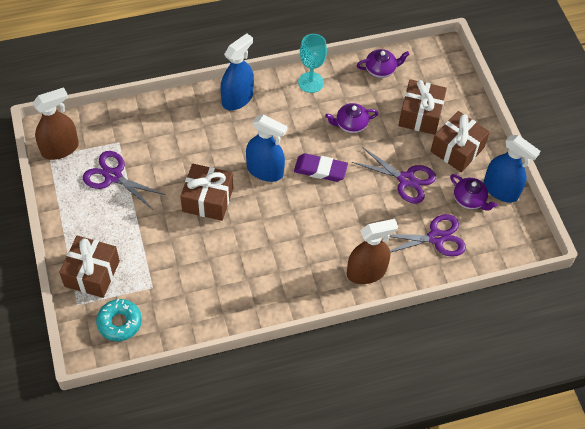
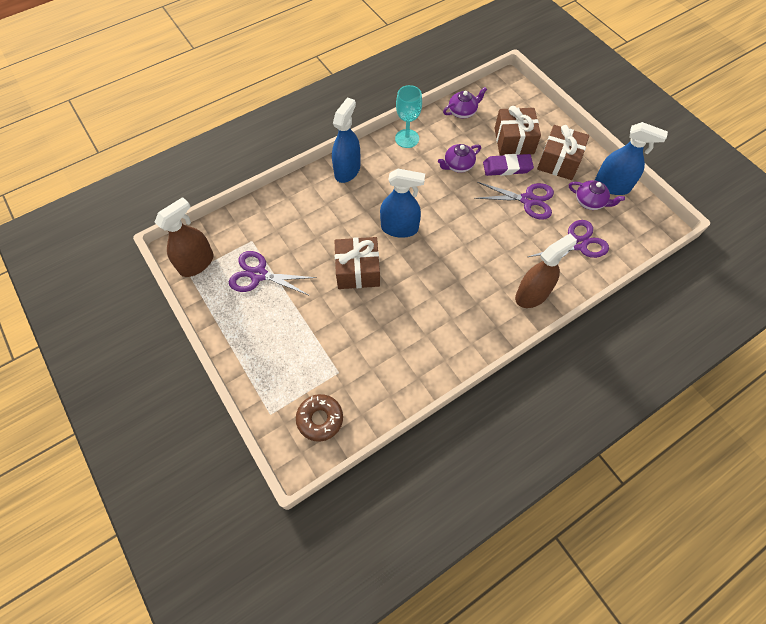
camera: 15 degrees left, 5 degrees up
(92, 273) = (273, 377): brown gift -> none
(119, 323) = (320, 419): turquoise donut -> brown donut
(320, 169) = (449, 213): purple eraser -> purple eraser (507, 167)

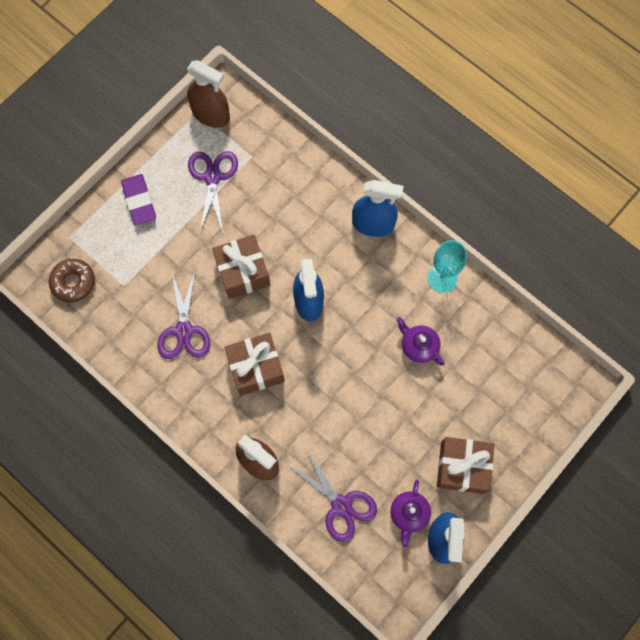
camera: 75 degrees right, 10 degrees up
(462, 111) = (508, 335): purple teapot -> none
(507, 167) = (433, 405): purple eraser -> purple eraser (139, 201)
(514, 141) = (479, 406): brown gift -> brown gift (256, 368)
(528, 200) = (389, 438): purple scissors -> purple scissors (184, 331)

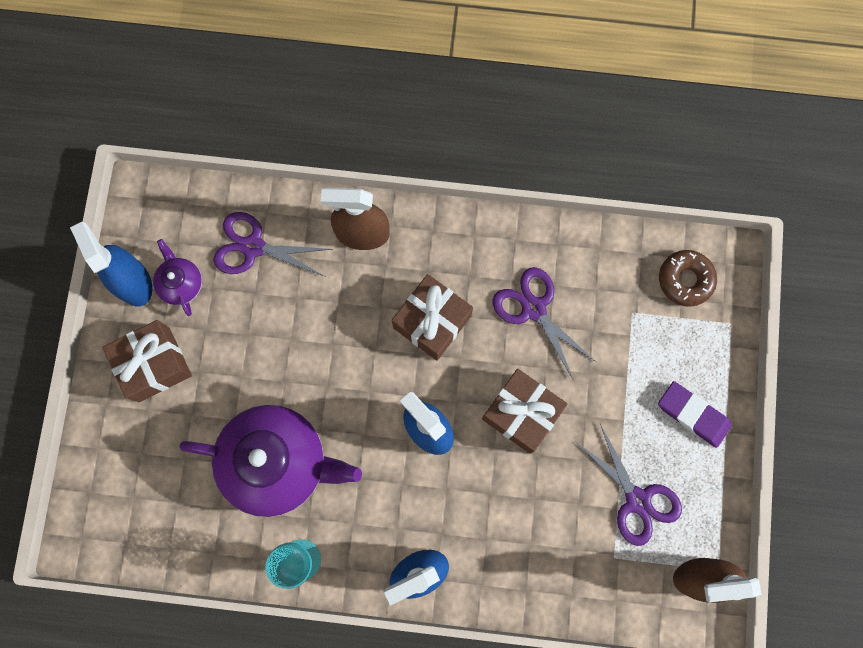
camera: 145 degrees right, 5 degrees up
(418, 346) = (278, 462): purple teapot -> purple teapot, size x2.18

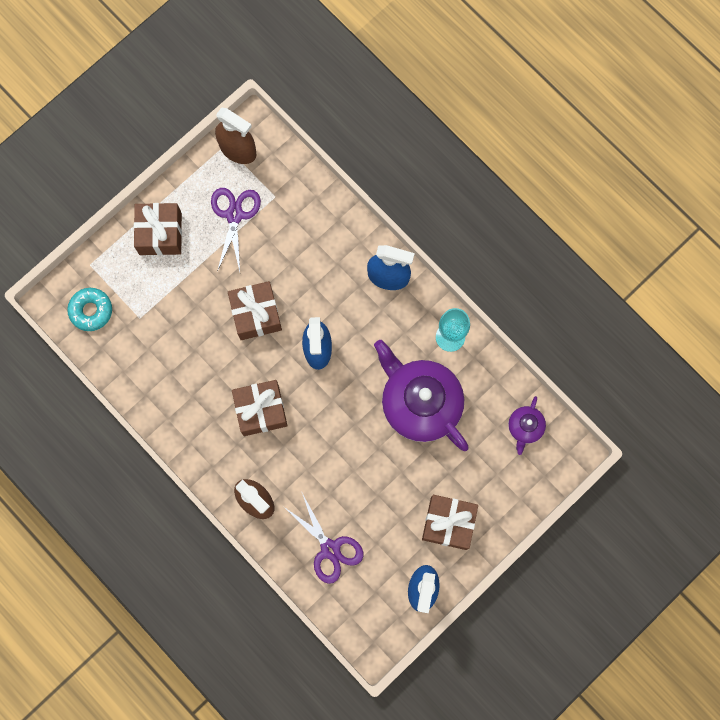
camera: 140 degrees left, 0 degrees up
(181, 283) = (393, 562): purple teapot -> purple teapot (525, 427)
(533, 309) = (194, 368): purple scissors -> none
(685, 280) = (91, 311): brown donut -> turquoise donut
(693, 415) = (160, 233): purple eraser -> brown gift

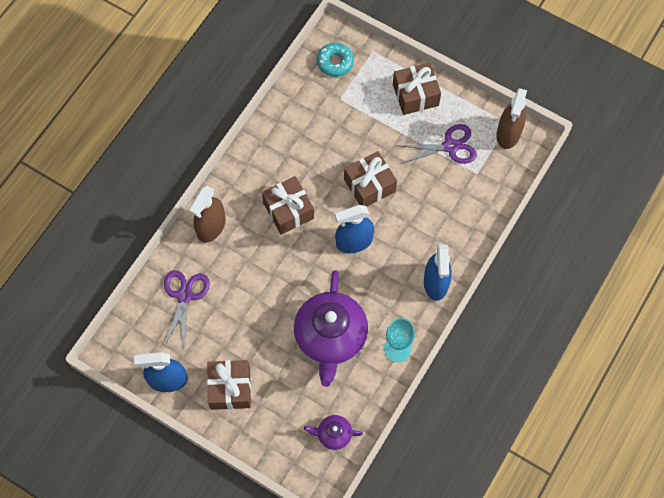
camera: 75 degrees right, 10 degrees down
(330, 549) = (184, 296): purple scissors -> purple scissors turned 150 degrees clockwise
(419, 403) = (330, 337): purple teapot -> purple teapot turned 150 degrees clockwise

